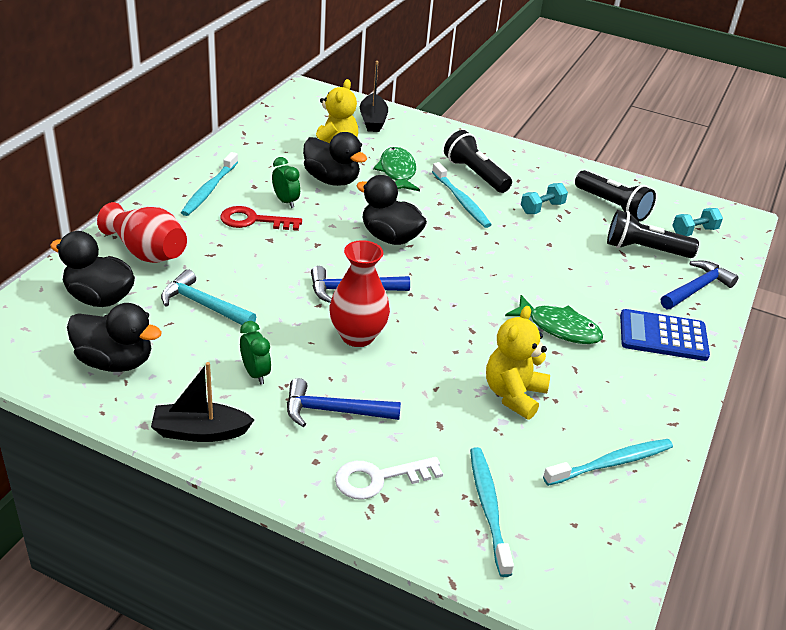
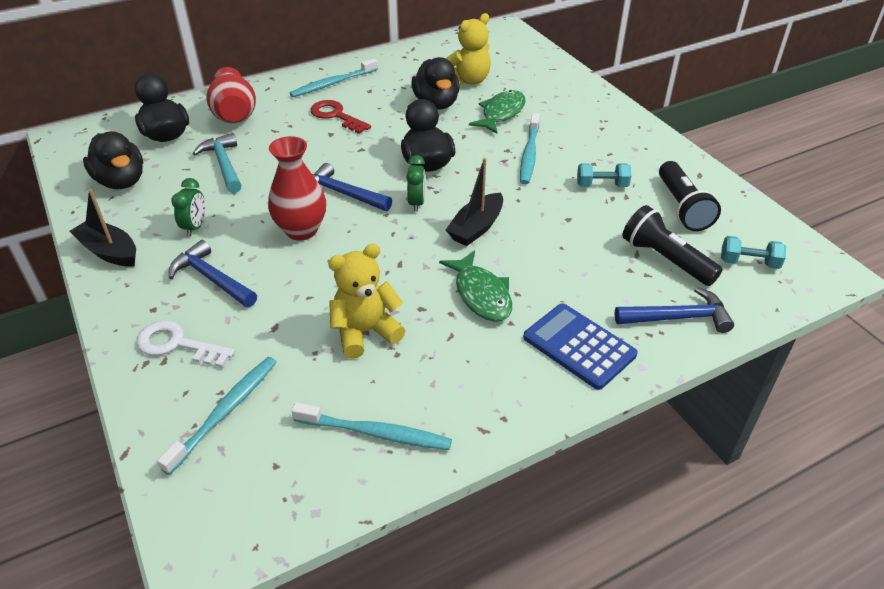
camera: 40 degrees right, 5 degrees up
(286, 201) = (378, 109): green clock -> green clock (416, 203)
(373, 120) = (533, 66): black boat -> black boat (476, 228)
(475, 174) = (572, 136): black flashlight -> none

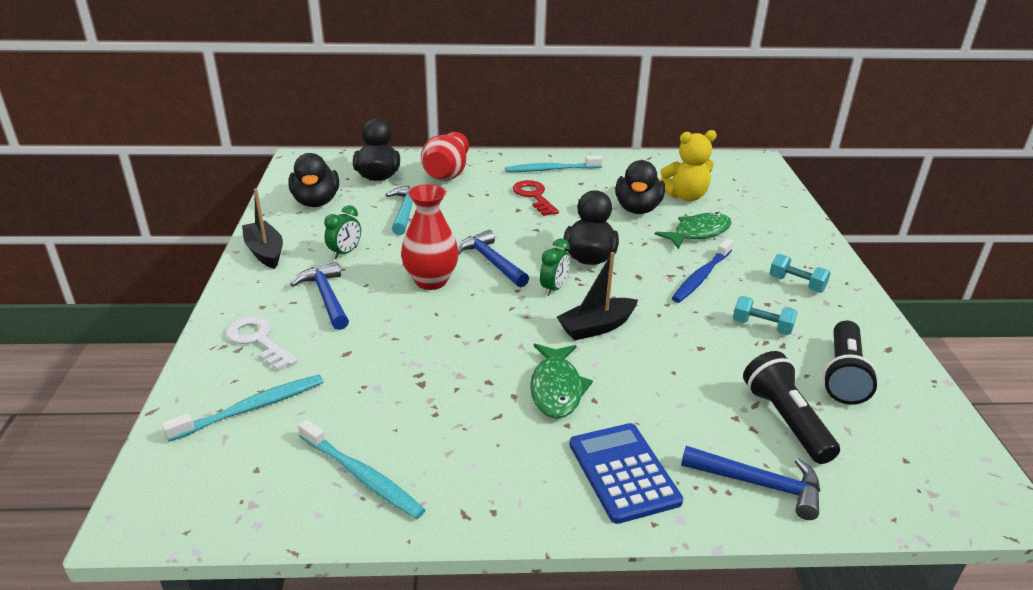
camera: 25 degrees right, 10 degrees down
(365, 332) = (421, 384): yellow teddy bear -> none
(529, 154) = (701, 277): turquoise toothbrush -> blue toothbrush
(749, 262) = (890, 457): turquoise dumbbell -> turquoise dumbbell (796, 284)

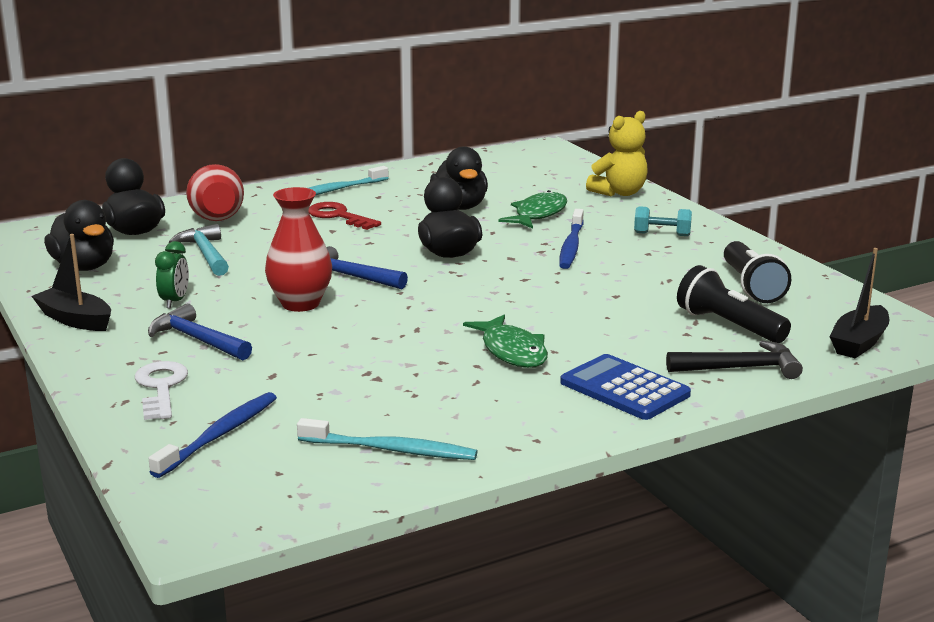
camera: 25 degrees left, 10 degrees down
(252, 408) = (220, 435): turquoise toothbrush -> blue toothbrush
(258, 340) = (161, 387): white key -> white key turned 60 degrees clockwise
(553, 288) = (436, 283): green clock -> none
(596, 327) = (507, 302): black boat -> black boat (859, 342)
(685, 196) = (499, 188): yellow teddy bear -> yellow teddy bear (619, 193)
(759, 484) = (740, 368): blue hammer -> black hammer
(761, 327) = (657, 270): turquoise dumbbell -> none

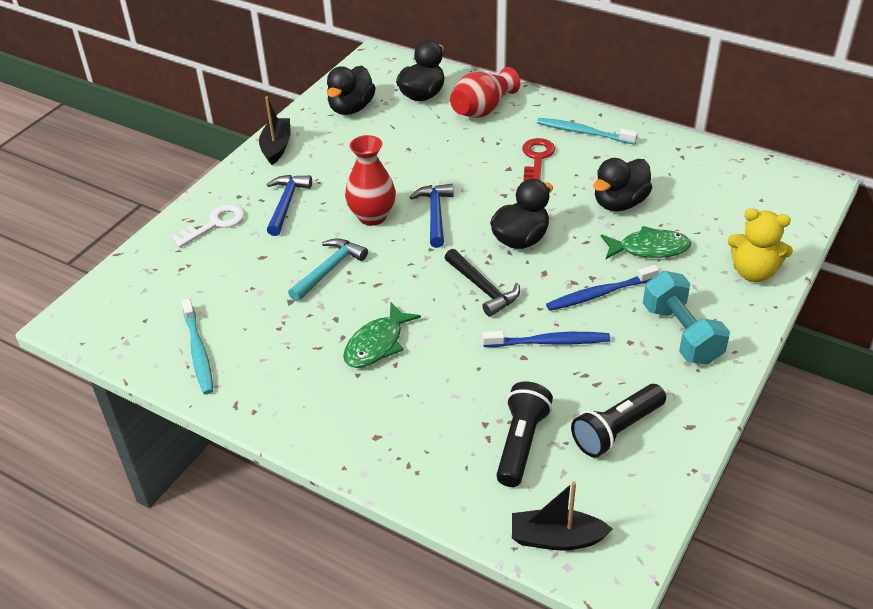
camera: 60 degrees right, 20 degrees up
(175, 301) = (332, 167): green clock -> none
(205, 254) = (414, 140): turquoise hammer -> turquoise hammer (329, 270)
(220, 435) = (173, 276): blue toothbrush -> blue toothbrush (549, 342)
(624, 389) = (360, 425): blue calculator -> none
(662, 234) = (681, 334): turquoise dumbbell -> turquoise dumbbell, size x1.79
(740, 368) = (444, 477): black hammer -> black hammer (483, 288)

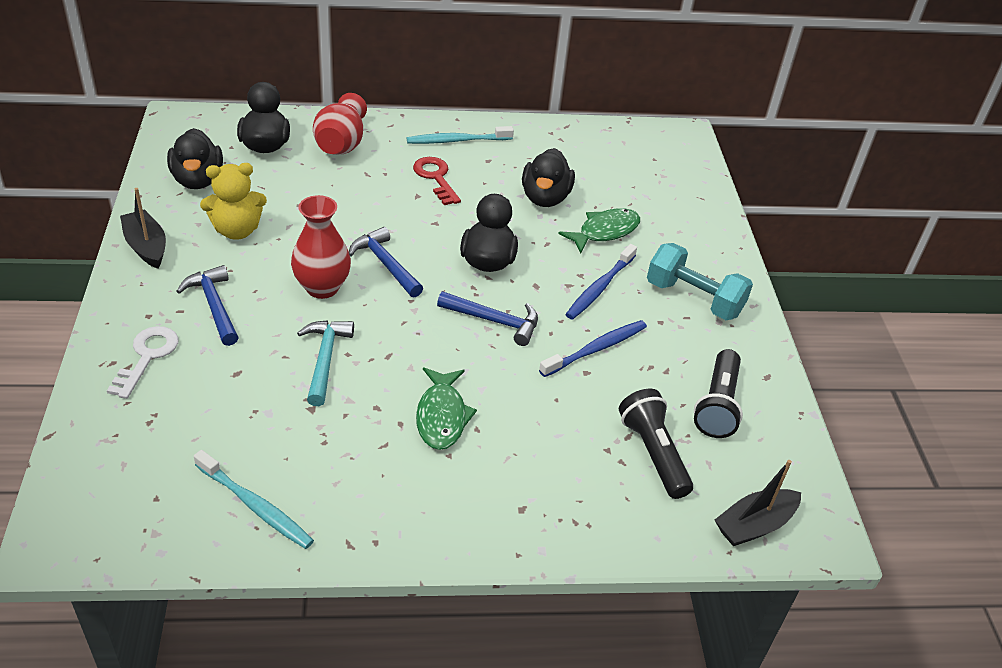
camera: 40 degrees left, 0 degrees up
(483, 288) = (494, 321): black hammer -> blue hammer
(753, 272) = (701, 224): yellow teddy bear -> yellow teddy bear (237, 230)

